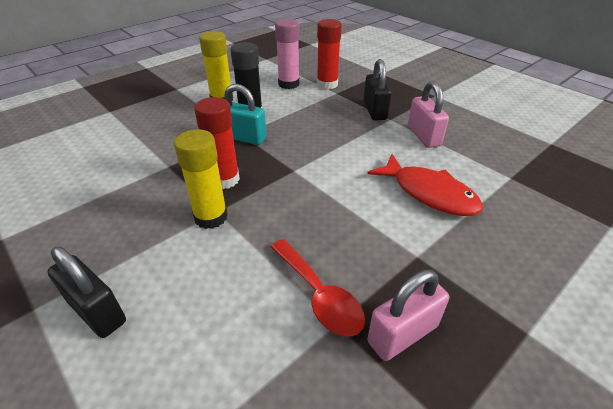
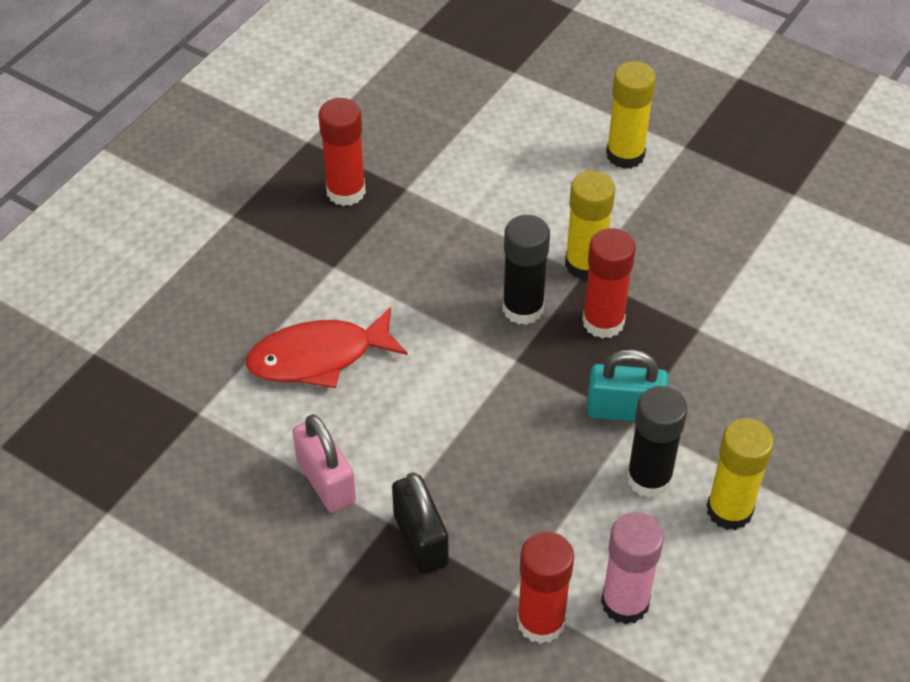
camera: 165 degrees right, 10 degrees up
(97, 311) = (625, 155): black padlock -> yellow glue stick
(274, 197) = (523, 308): none -> black glue stick
(319, 295) = (428, 207): red spoon -> none
(402, 334) = (346, 191): pink padlock -> red glue stick
(429, 193) = (319, 357): red fish -> red fish turned 45 degrees counterclockwise

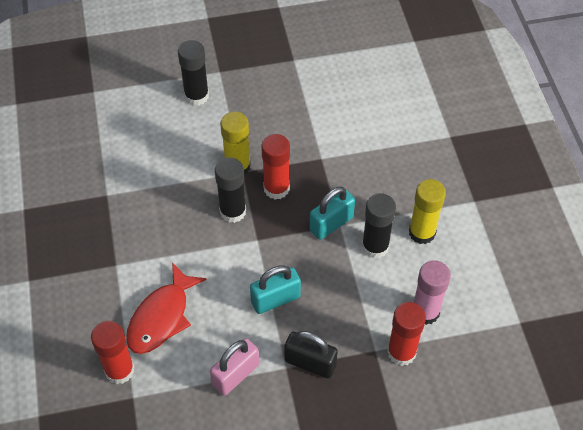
camera: 45 degrees left, 5 degrees up
(326, 481) = (235, 375): pink padlock -> pink padlock turned 60 degrees counterclockwise
(346, 191) = (76, 220): red glue stick -> red glue stick (119, 370)
(461, 440) = (275, 299): none -> turquoise padlock
(625, 155) = (196, 96): yellow glue stick -> black glue stick

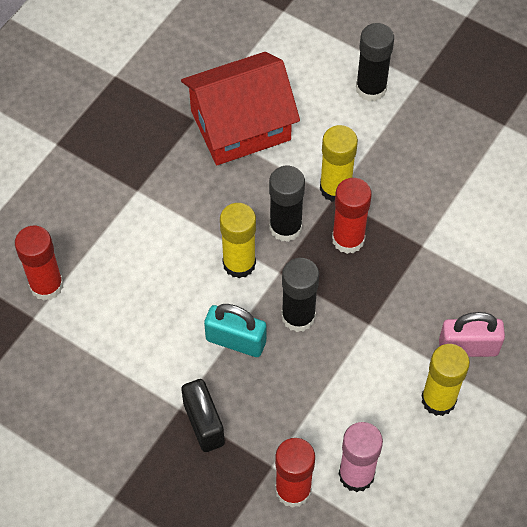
camera: 45 degrees right, 5 degrees up
(140, 176) = (240, 125): none -> red house
(161, 317) = (126, 270): red fish -> none
(228, 254) = (239, 263): none -> yellow glue stick
(235, 375) = (132, 375): pink padlock -> pink padlock (468, 347)
(331, 224) = (362, 316): turquoise padlock -> none
(375, 246) = (378, 373): black glue stick -> black glue stick (298, 316)

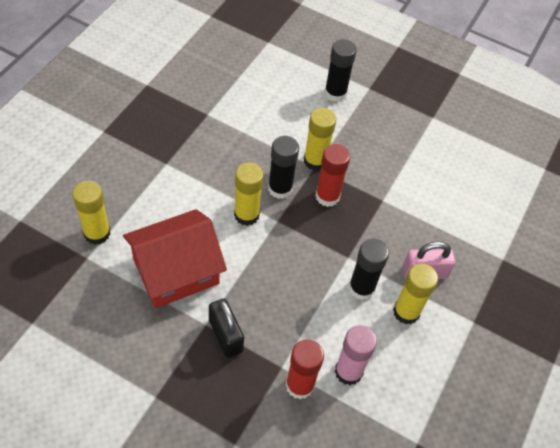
camera: 10 degrees left, 5 degrees down
(46, 285) = (97, 233): red glue stick -> yellow glue stick
(236, 340) = (247, 271): turquoise padlock -> none
(240, 125) = (242, 118): red house -> red house (176, 271)
(298, 316) = (294, 253): black glue stick -> black glue stick (361, 288)

